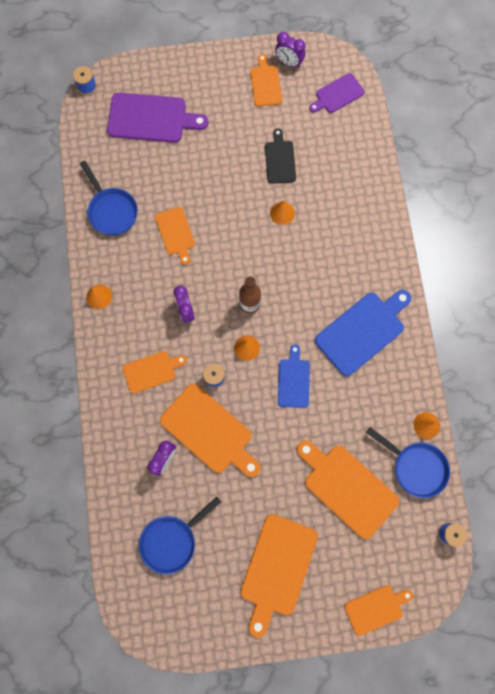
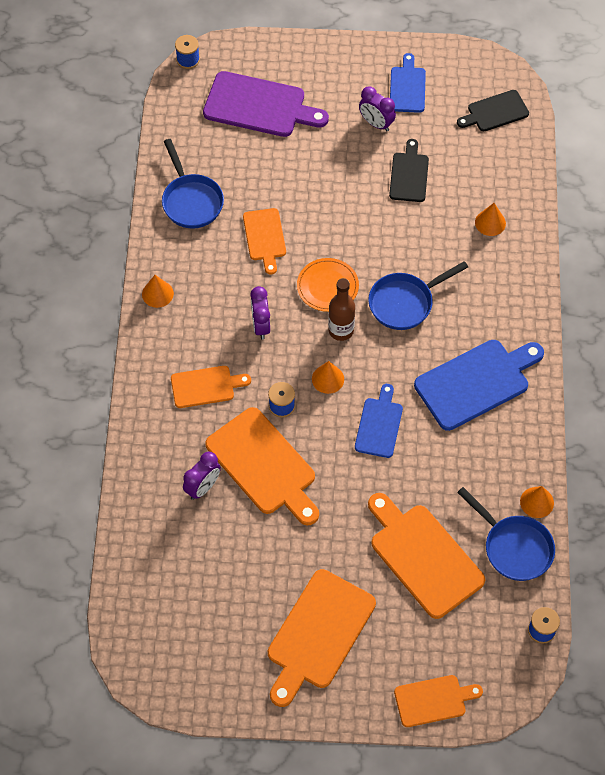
camera: 10 degrees right, 15 degrees down
(172, 540) = (194, 580): blue pan -> blue pan (405, 303)
(232, 267) = (327, 286): none -> orange plate
(265, 83) = (407, 87): orange cutting board -> blue cutting board
(282, 213) = (400, 234): orange cone -> orange cone (490, 222)
(289, 62) = (441, 68): purple clock -> purple clock (376, 123)
(337, 94) = (495, 112): purple cutting board -> black cutting board

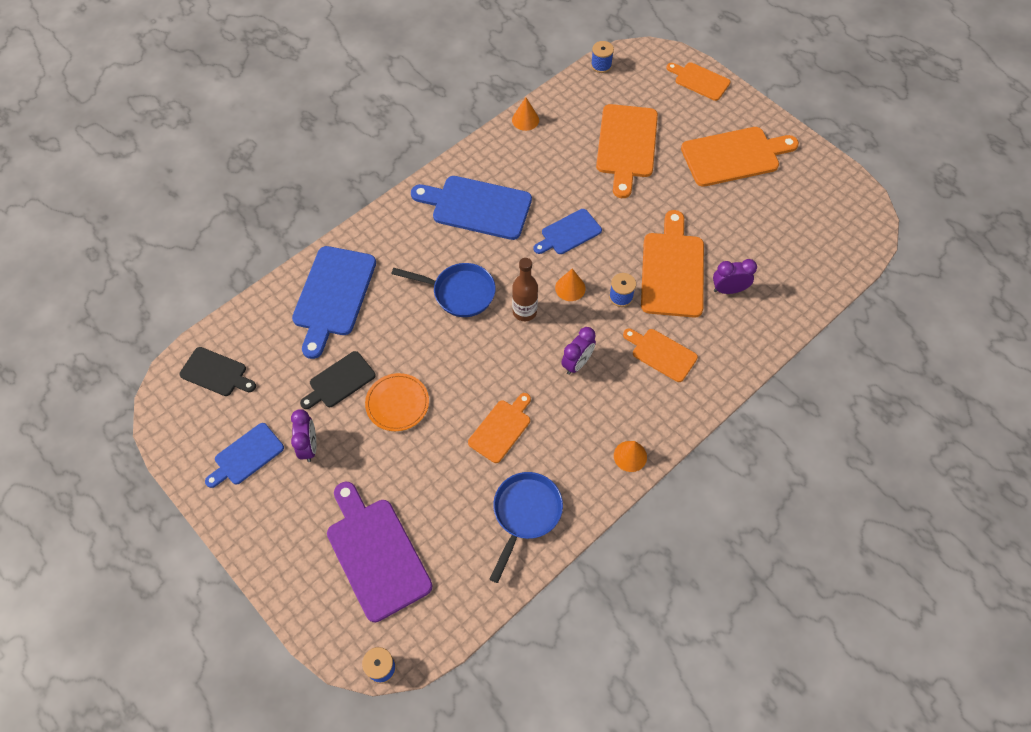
camera: 135 degrees left, 0 degrees up
(327, 286) = (498, 350): orange plate -> orange plate (397, 403)
(490, 222) = (333, 295): orange cone -> blue cutting board
(514, 547) = (567, 110): blue pan -> none

